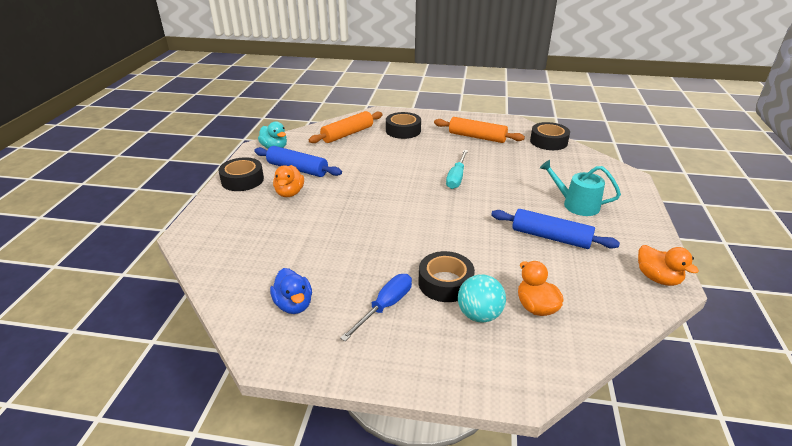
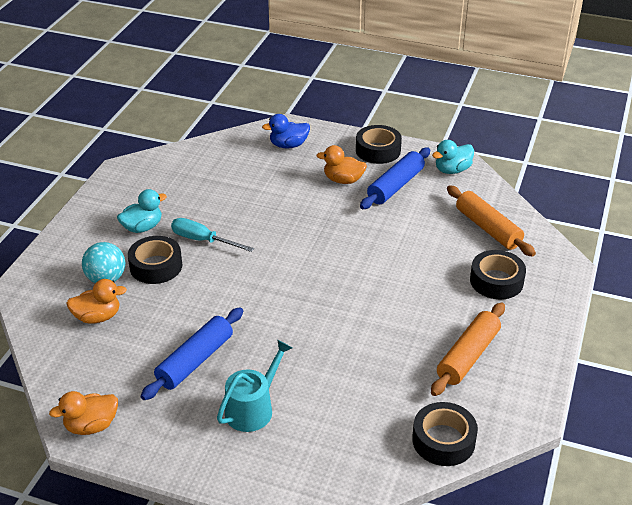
camera: 100 degrees right, 5 degrees up
(294, 305) = (167, 181): blue duck -> blue duck (288, 145)
(385, 306) = (142, 227): blue screwdriver -> turquoise duck
(456, 177) = (348, 310): turquoise screwdriver -> turquoise screwdriver (203, 240)

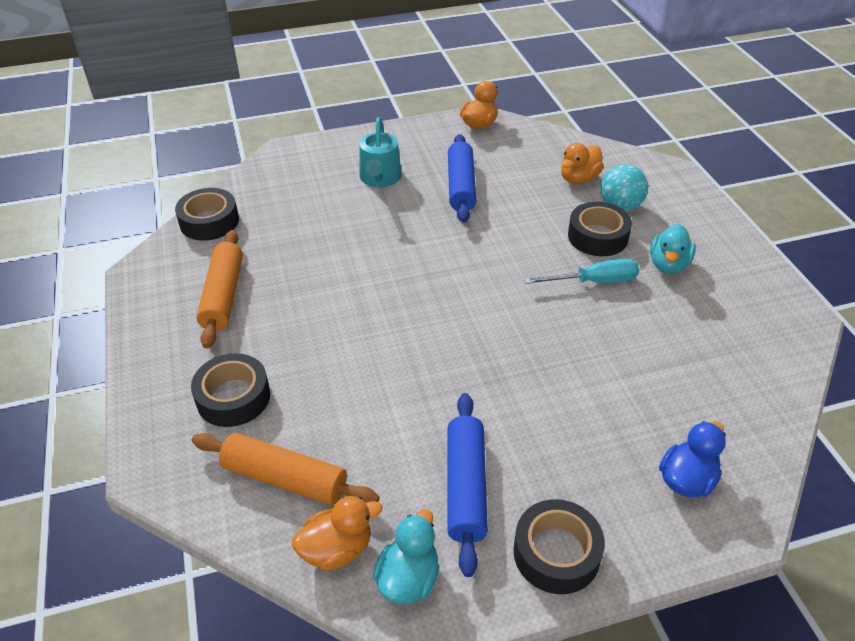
camera: 145 degrees right, 5 degrees up
(343, 180) = (544, 455): orange duck -> orange duck (337, 549)

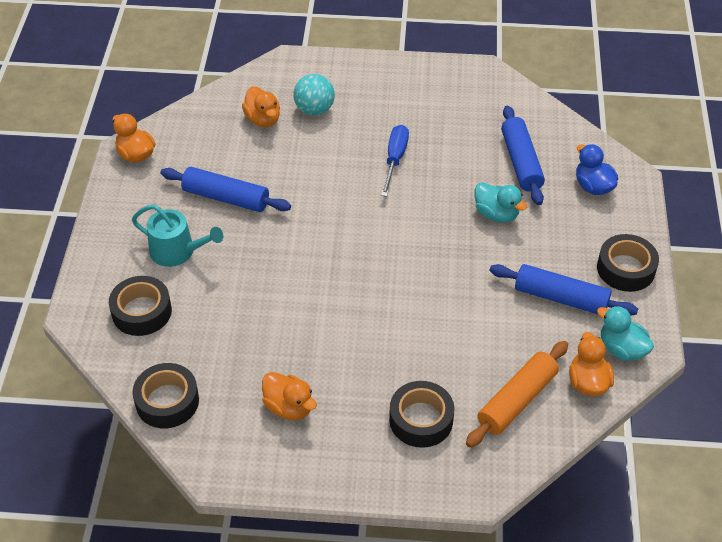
camera: 70 degrees left, 5 degrees up
(223, 296) = (289, 407): orange rolling pin -> orange duck
(594, 282) = (395, 159): turquoise screwdriver -> blue screwdriver
(597, 236) = (344, 137): black tape -> black tape (141, 312)
(668, 265) = (397, 112): turquoise duck -> turquoise duck (496, 214)
(673, 392) = (521, 162): none -> blue rolling pin

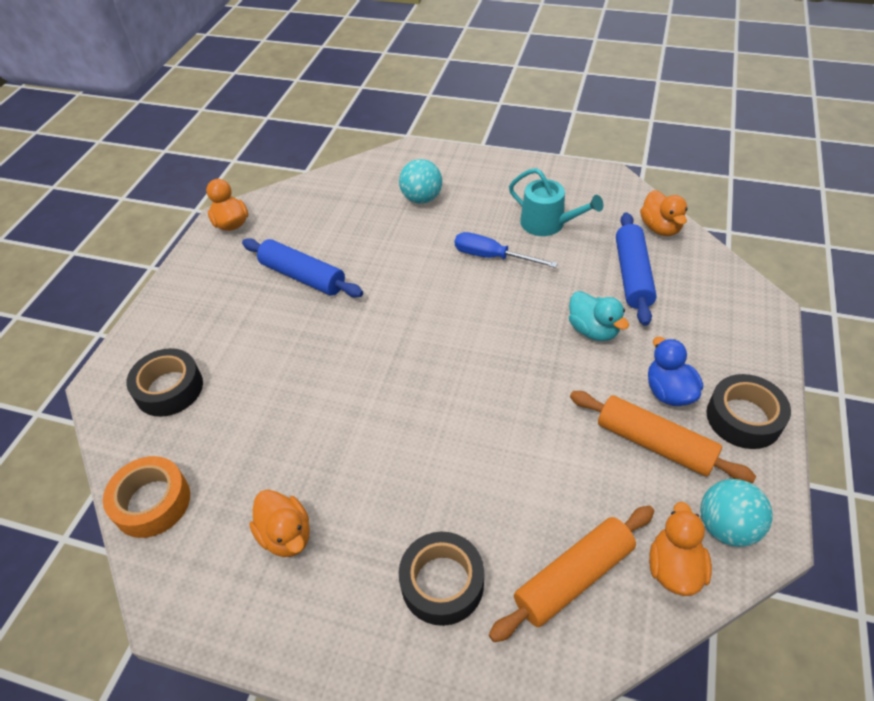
camera: 15 degrees right, 0 degrees up
(167, 401) = (152, 502): black tape -> orange tape
(177, 251) = (232, 327): turquoise watering can -> turquoise watering can (548, 224)
(263, 119) = (367, 203): orange duck -> orange duck (660, 228)
(395, 159) = (492, 257): blue screwdriver -> blue screwdriver turned 90 degrees counterclockwise
(561, 298) = (654, 444): blue rolling pin -> orange rolling pin
(593, 186) = (714, 312): blue duck -> blue duck (668, 392)
(621, 349) = (726, 527): turquoise duck -> turquoise ball

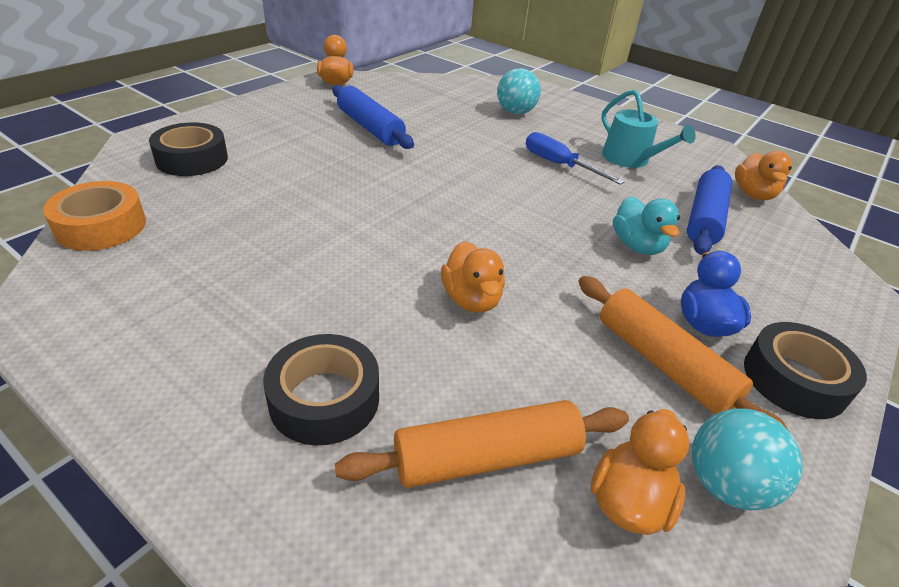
camera: 15 degrees right, 10 degrees down
(286, 535) = (197, 295): orange duck -> orange duck (471, 299)

